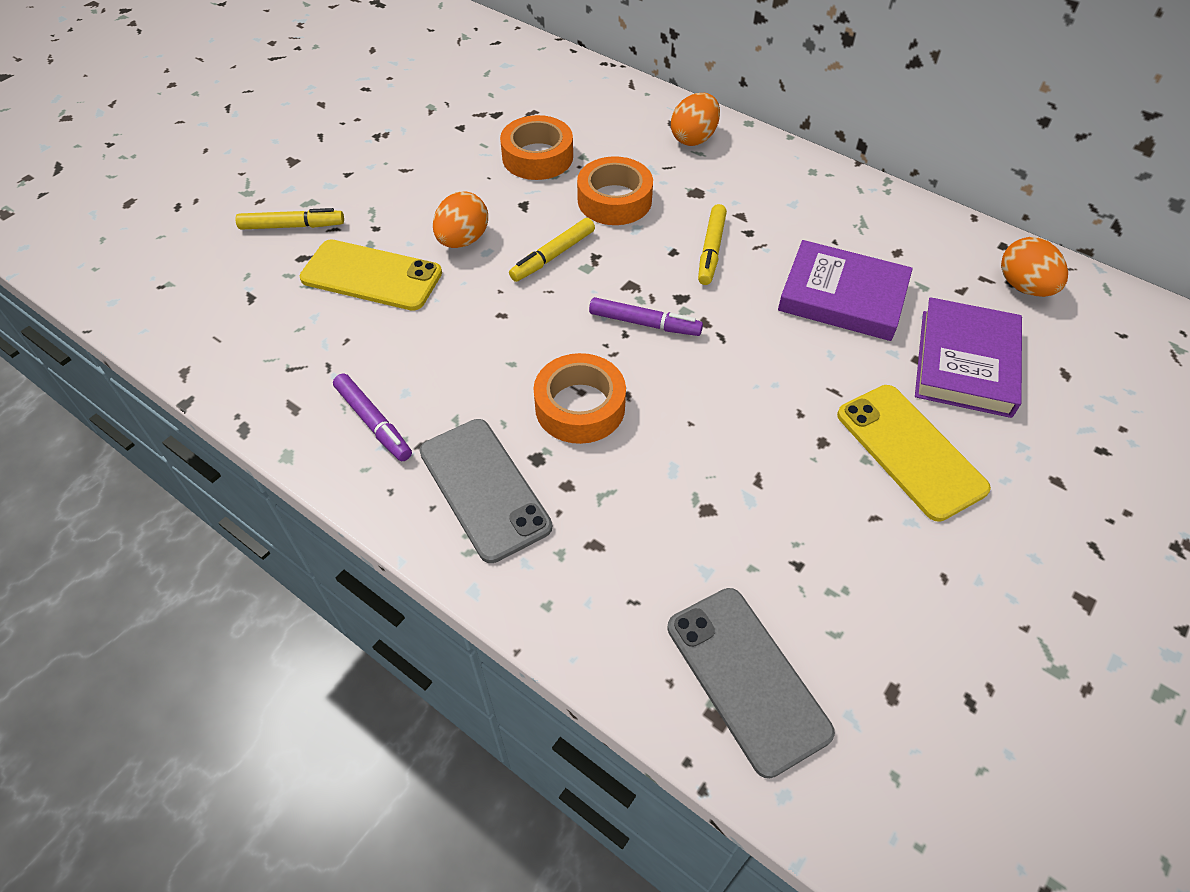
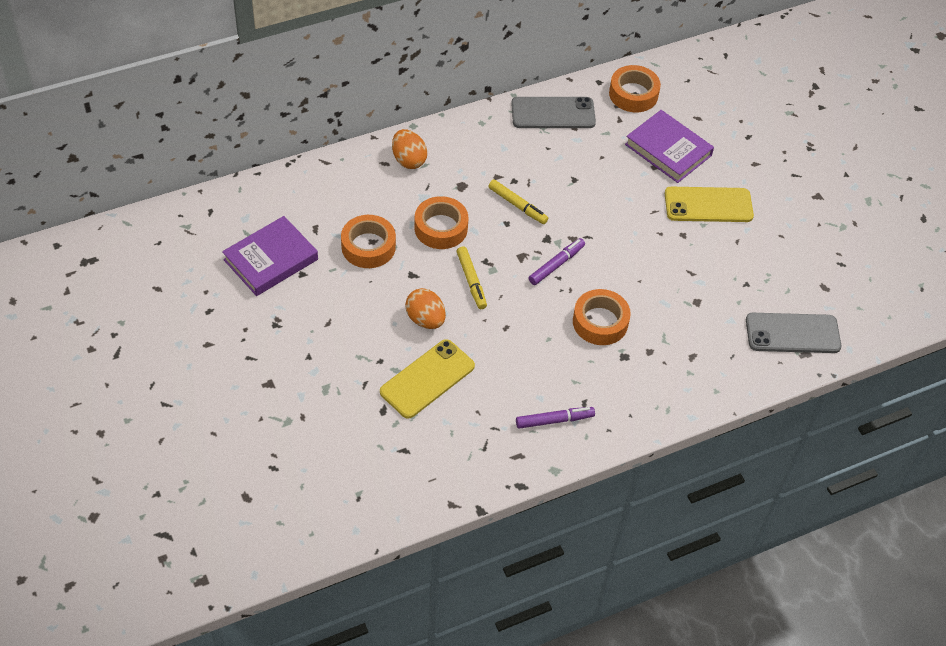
camera: 65 degrees left, 0 degrees up
(292, 226) = (346, 406): yellow marker -> none
(484, 489) = (631, 387): grey phone -> grey phone (553, 113)
(842, 297) = (592, 170): purple book -> purple book (271, 260)
(1024, 287) = (633, 94): orange egg -> orange tape

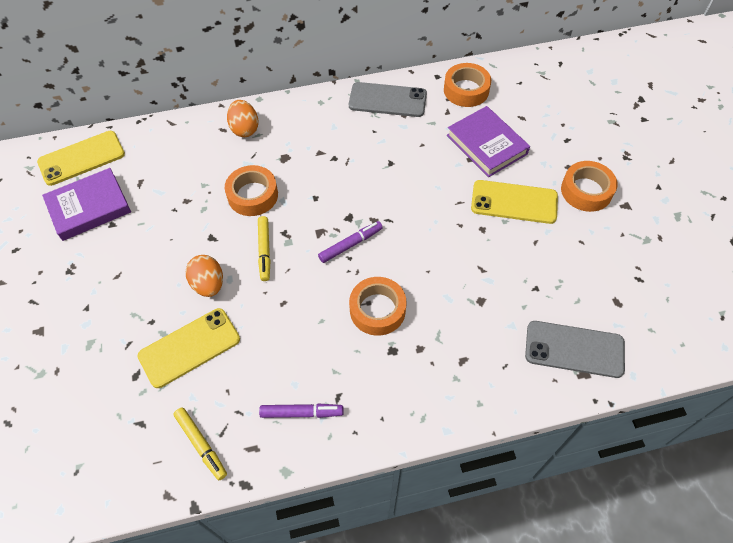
camera: 15 degrees right, 5 degrees up
(241, 210) = (81, 158): none -> yellow phone
(368, 246) = (181, 205): orange tape -> orange tape (586, 191)
(517, 205) = (330, 182): yellow marker -> yellow marker (201, 445)

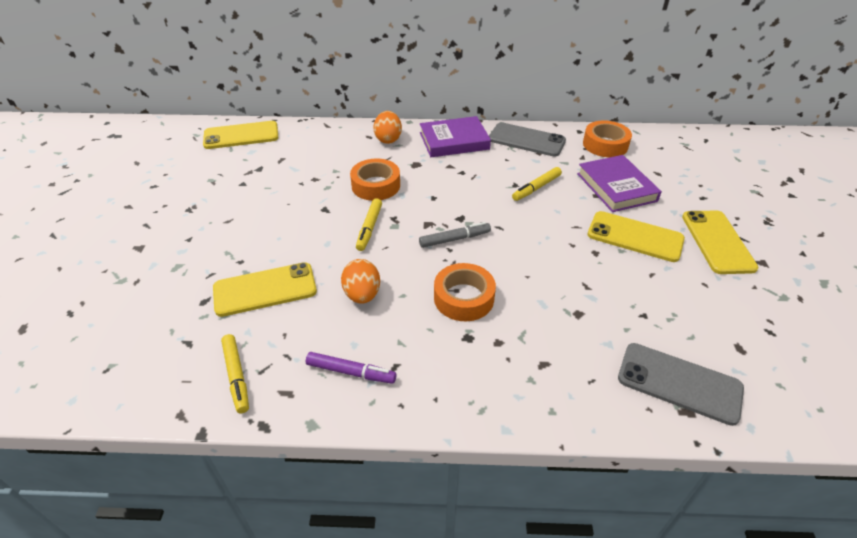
camera: 15 degrees right, 15 degrees down
(89, 207) = (230, 169): purple book -> purple book (454, 141)
(208, 284) = (306, 243): orange egg -> orange egg (362, 294)
(350, 244) = (454, 239): purple marker -> grey marker
(412, 162) = (536, 188): none -> yellow marker
(586, 191) = (717, 242): orange tape -> yellow phone

